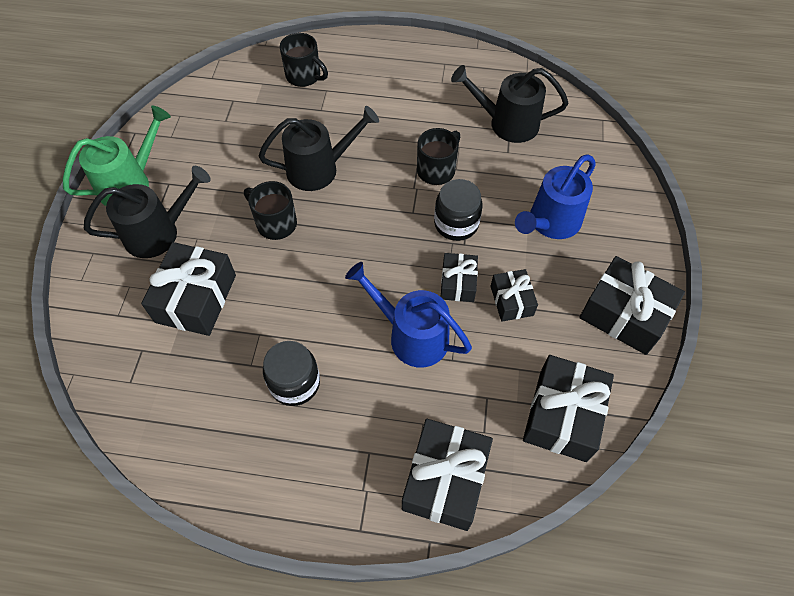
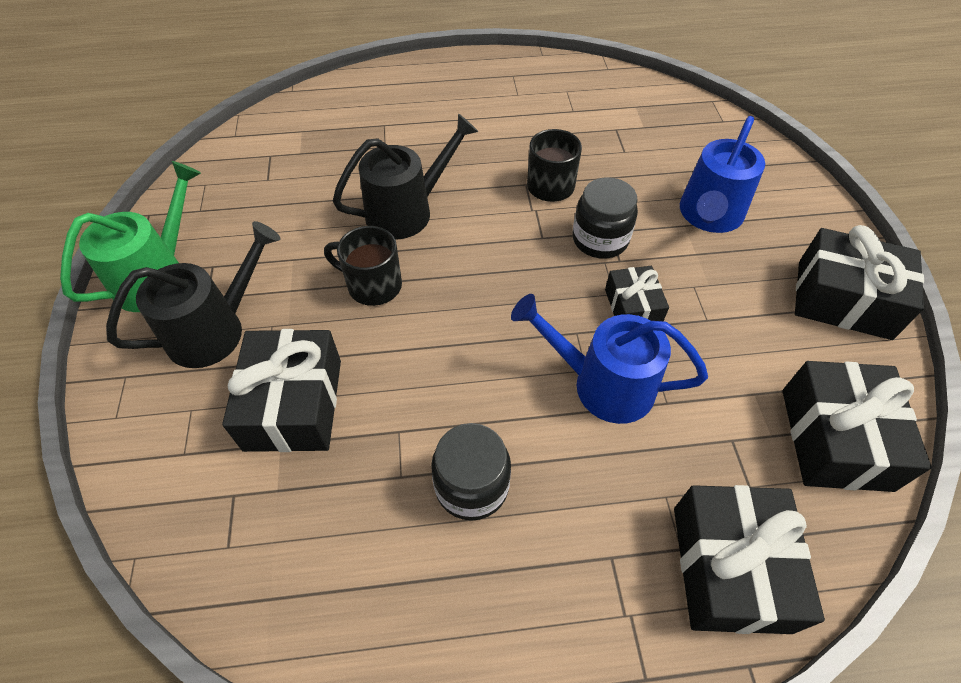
camera: 15 degrees left, 5 degrees down
(304, 76) = (352, 115): black mug -> none
(506, 123) = (609, 122): black watering can -> none
(511, 301) = (706, 313): black gift -> none

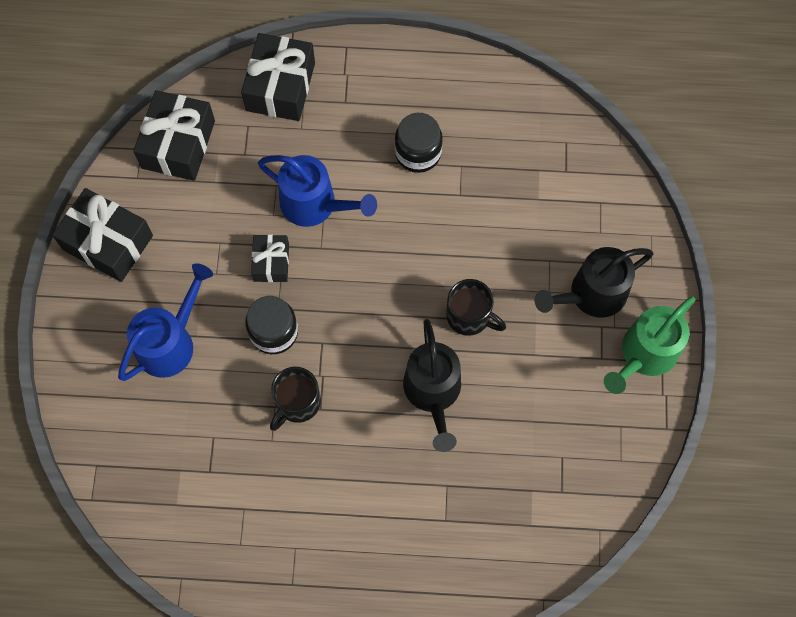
camera: 170 degrees left, 15 degrees up
(293, 404) = (530, 225): black gift -> none
(407, 211) = (433, 393): black watering can -> black watering can turned 75 degrees counterclockwise

